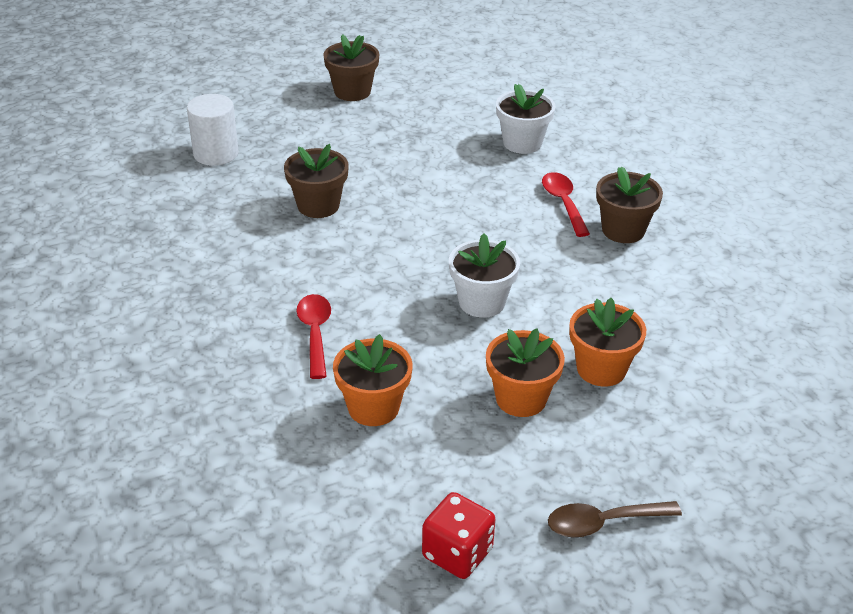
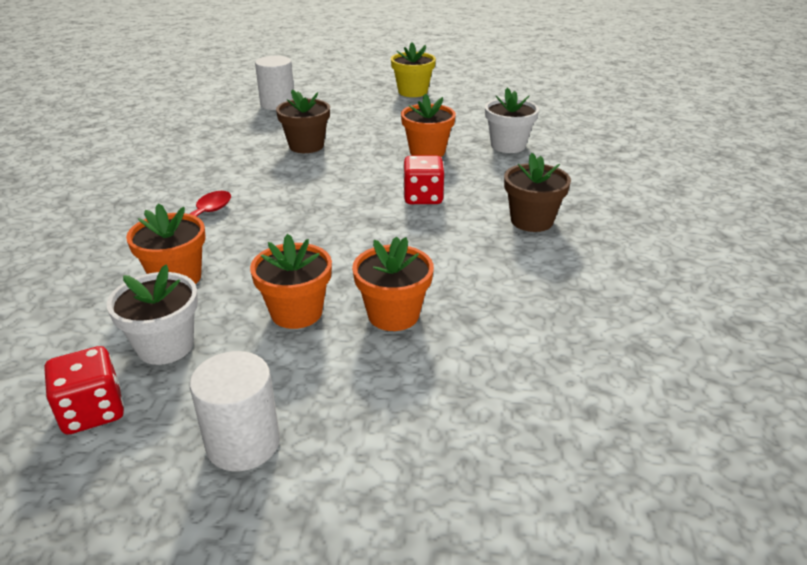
camera: 30 degrees right, 5 degrees down
(352, 91) = (412, 92): brown flower pot -> yellow flower pot
(452, 175) = (427, 152): none -> orange flower pot
(482, 302) = (350, 235): white flower pot -> white flower pot (165, 346)
(504, 235) = (423, 197): none -> red dice
(563, 203) = (498, 190): red spoon -> none
(603, 523) = (243, 443): brown spoon -> white cylinder

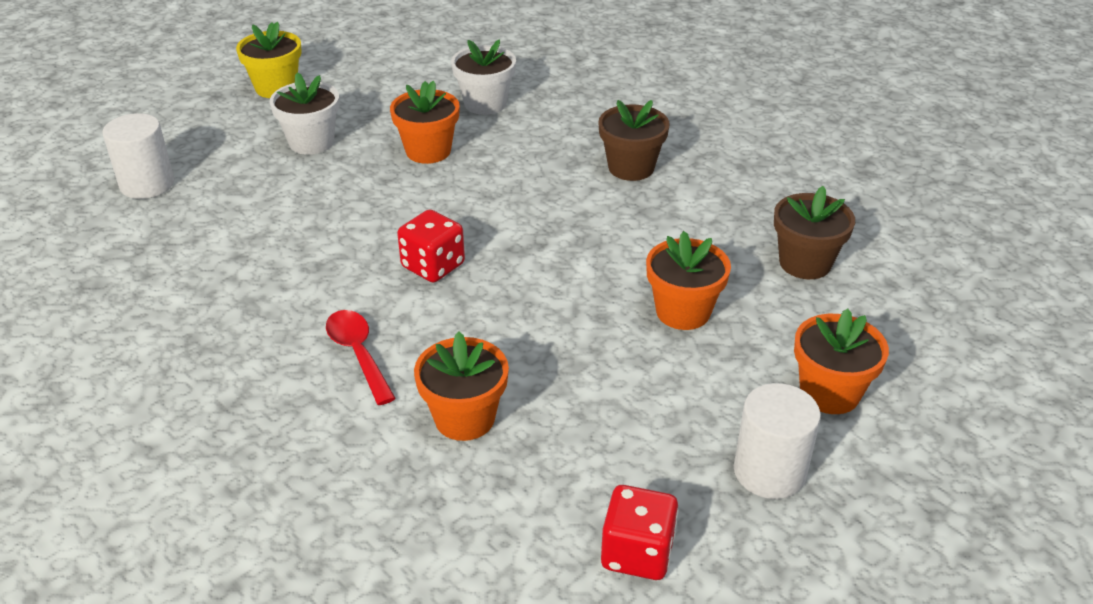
camera: 50 degrees left, 5 degrees up
(165, 346) = (581, 469): white flower pot -> white flower pot (311, 142)
(296, 312) = (618, 364): orange flower pot -> orange flower pot (829, 393)
(306, 146) = (295, 214): brown flower pot -> brown flower pot (805, 263)
(423, 197) = (514, 200): red dice -> red dice (433, 266)

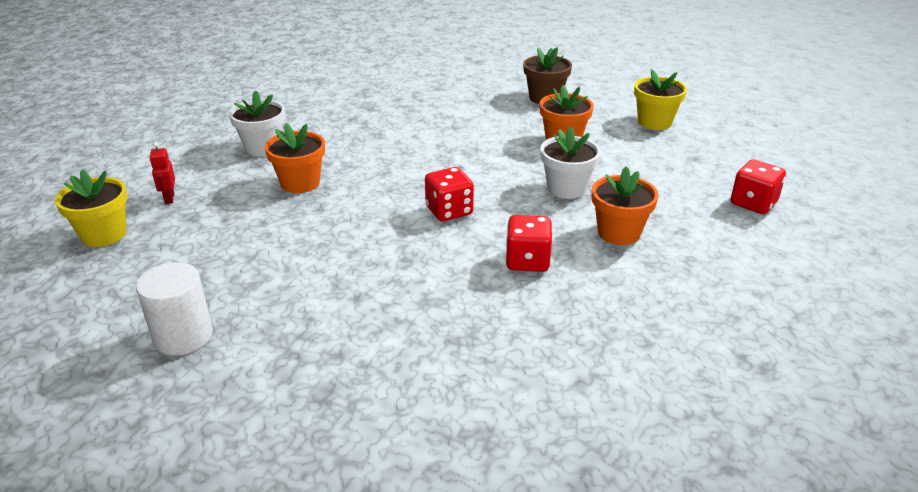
camera: 65 degrees left, 5 degrees down
(311, 142) = (222, 232): white flower pot -> white flower pot (566, 188)
(352, 93) = (169, 198): none -> red robot
(358, 354) = (527, 261): red spoon -> red dice
(631, 167) = (404, 119): brown flower pot -> none
(769, 471) = (706, 153): white cylinder -> none
(829, 393) = (654, 122): orange flower pot -> yellow flower pot

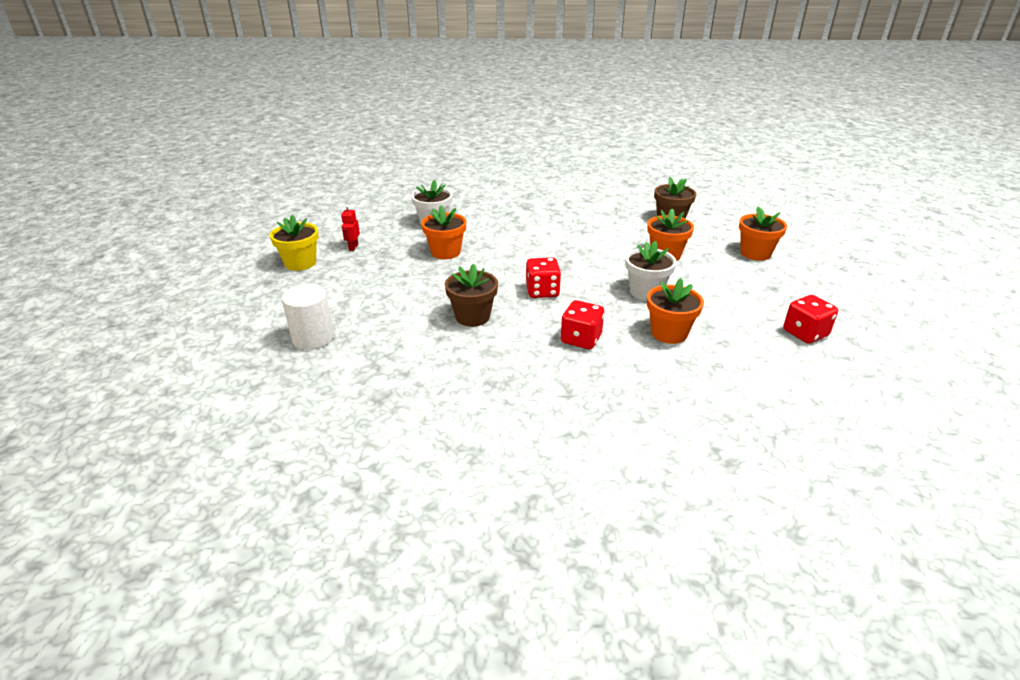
camera: 20 degrees right, 0 degrees up
(382, 260) = (472, 317): none -> brown flower pot
(654, 122) = (755, 253): yellow flower pot -> orange flower pot

